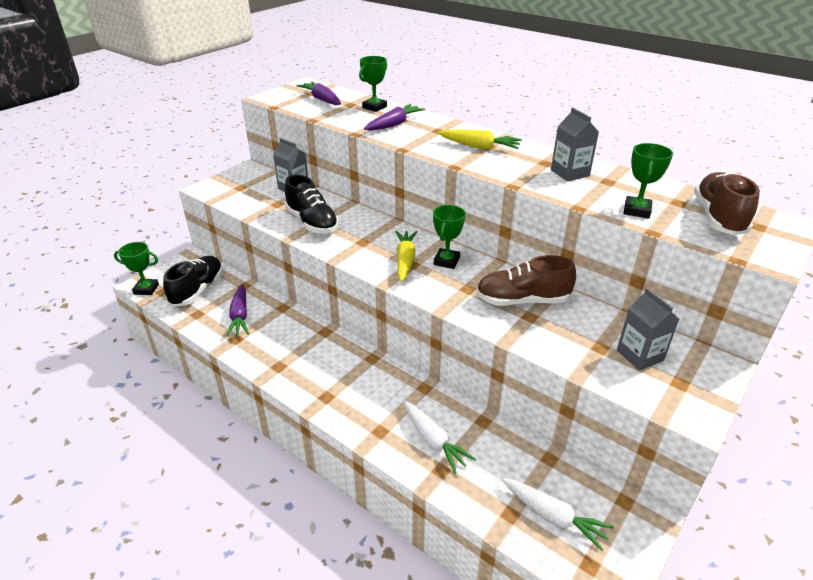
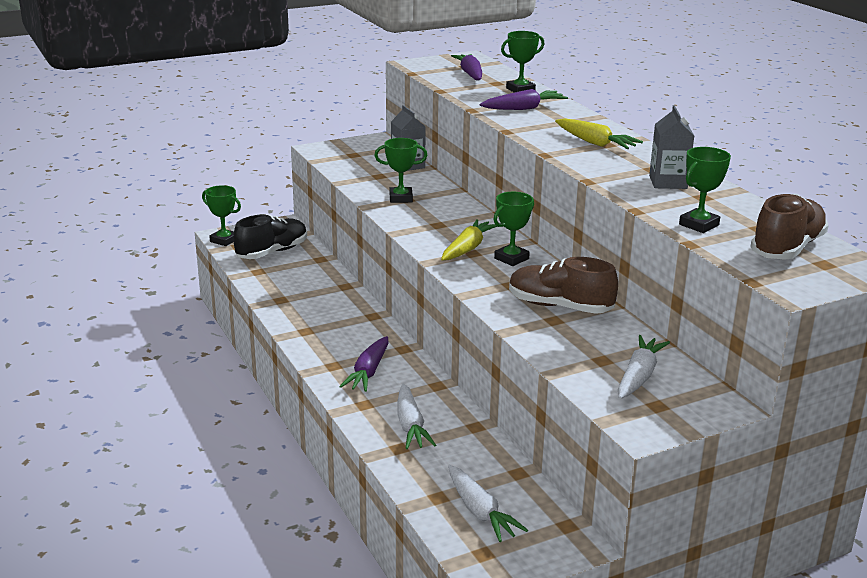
camera: 25 degrees right, 10 degrees down
(240, 316) = (297, 283): purple carrot -> purple carrot (368, 372)
(312, 222) = (401, 198): black shoe -> green trophy
(639, 355) = (639, 376): grey carton -> white carrot

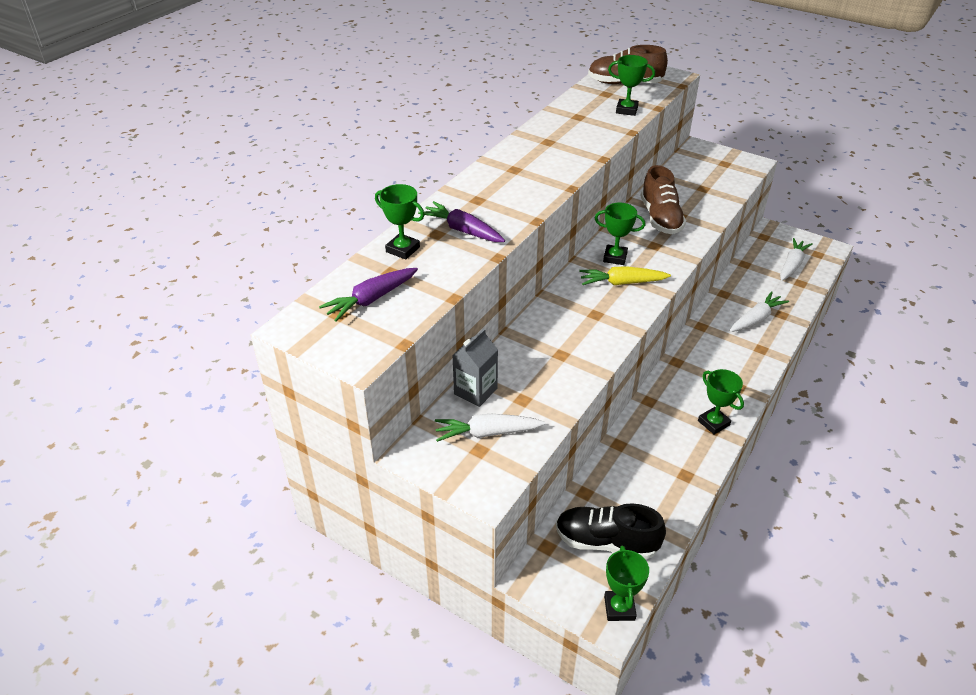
camera: 120 degrees left, 15 degrees up
(368, 372) = (725, 365): purple carrot -> none
(401, 198) = (564, 359): green trophy -> green trophy (713, 423)
(595, 143) = (518, 174): yellow carrot -> none
(639, 376) = (704, 174): white carrot -> white carrot (487, 433)
(668, 182) = (567, 131): grey carton -> none

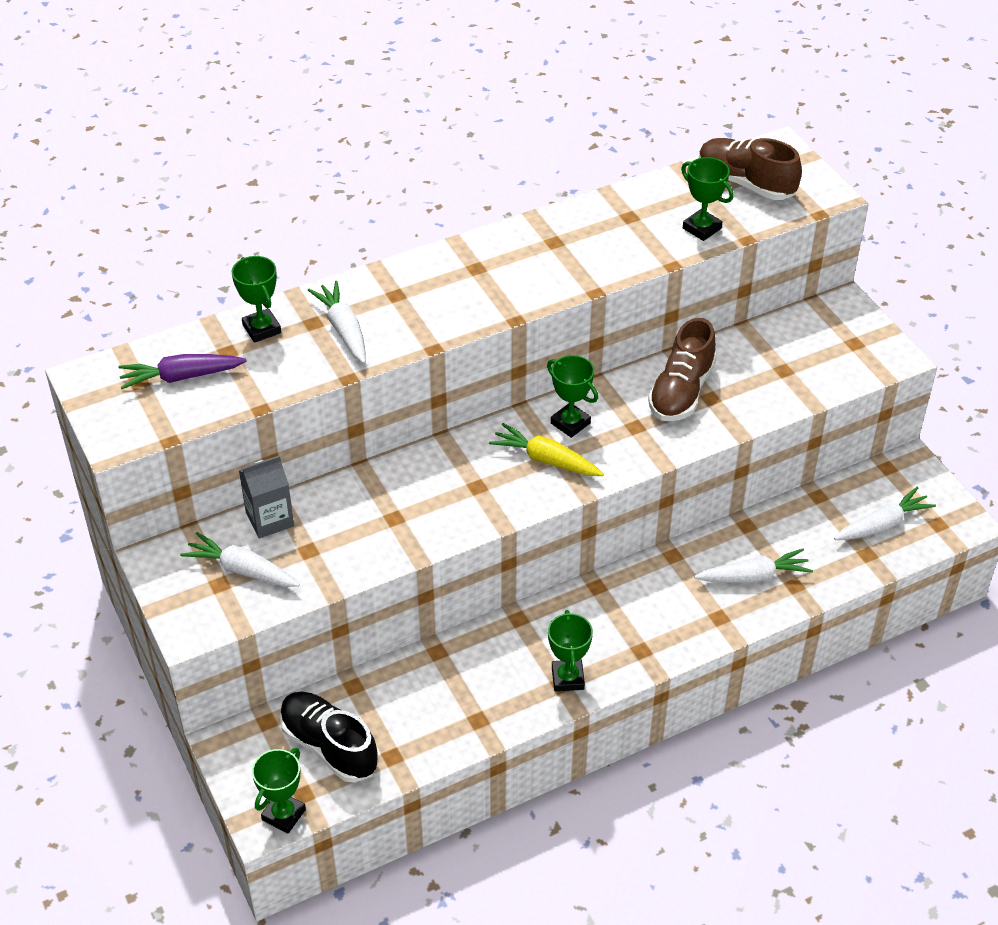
camera: 30 degrees right, 5 degrees up
(462, 230) = (343, 329): purple carrot -> white carrot

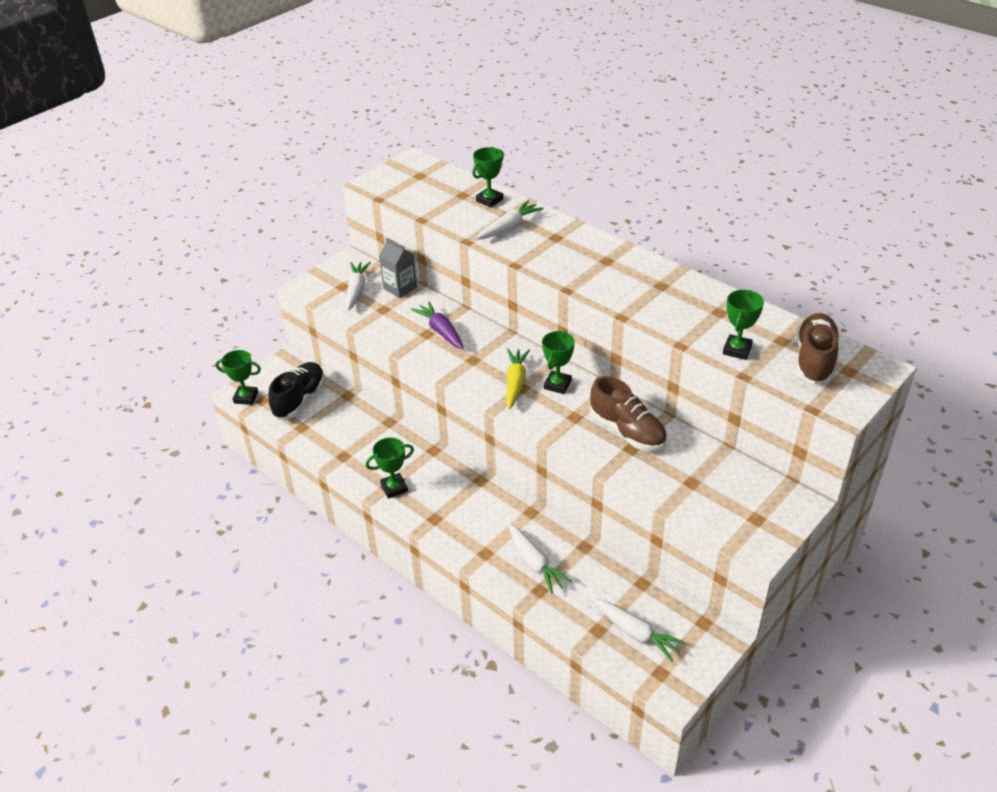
camera: 70 degrees right, 5 degrees down
(180, 377) = (431, 187): purple carrot -> purple carrot (440, 331)
(681, 391) = (627, 431): brown shoe -> brown shoe turned 135 degrees counterclockwise

